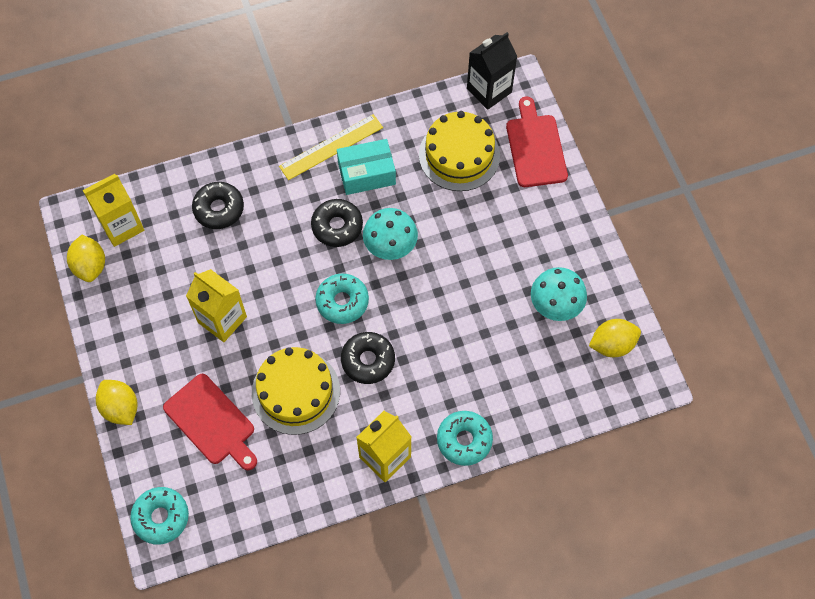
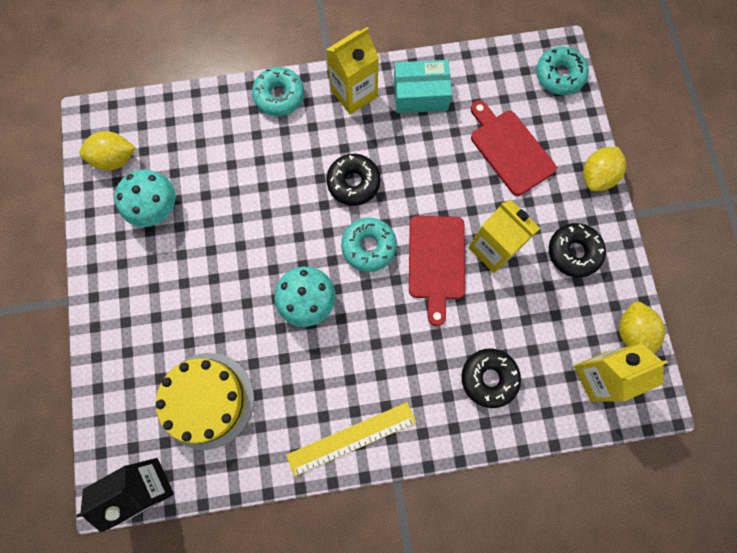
camera: 170 degrees left, 10 degrees up
(121, 408) = (596, 176): yellow lemon -> yellow lemon turned 60 degrees clockwise
(296, 392) = (427, 164): yellow cake -> none
(337, 226) = (360, 333): black donut -> black donut (573, 252)
(366, 173) = (317, 394): turquoise box -> turquoise box (420, 94)
(535, 147) = (117, 395): red cutting board -> red cutting board (436, 262)

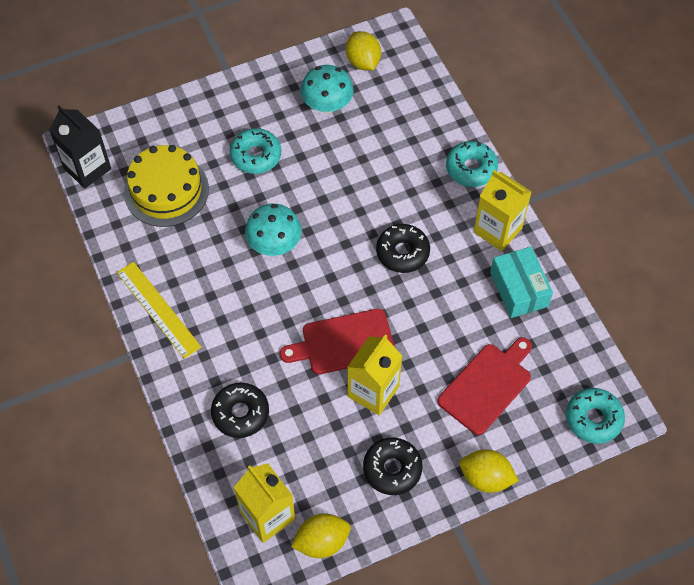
camera: 75 degrees right, 15 degrees down
(369, 247) = (341, 281): turquoise donut -> turquoise donut (256, 156)

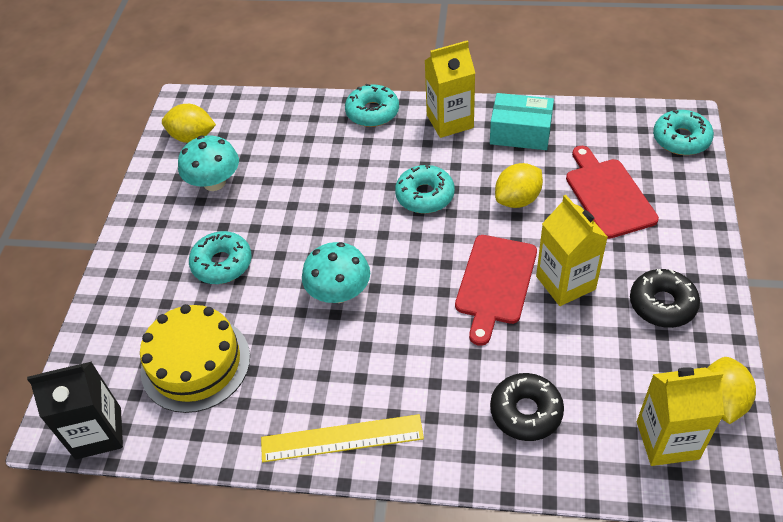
camera: 55 degrees left, 10 degrees down
(402, 252) = (425, 195): black donut -> turquoise donut
(486, 478) = (706, 236): yellow lemon -> yellow lemon (517, 199)

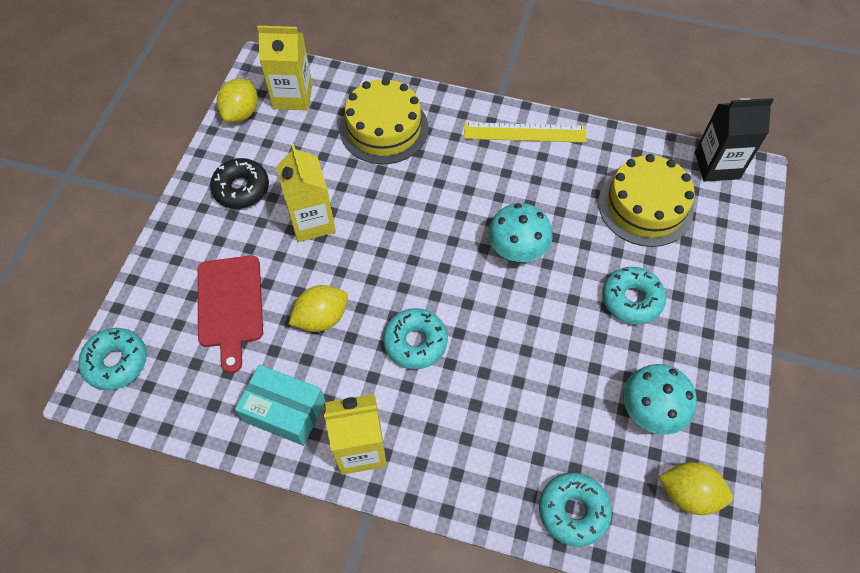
camera: 175 degrees left, 10 degrees up
(372, 112) = (453, 487): turquoise donut -> turquoise donut (573, 511)
(495, 283) = (374, 232): red cutting board -> none
(526, 412) = (384, 128): black donut -> yellow cake

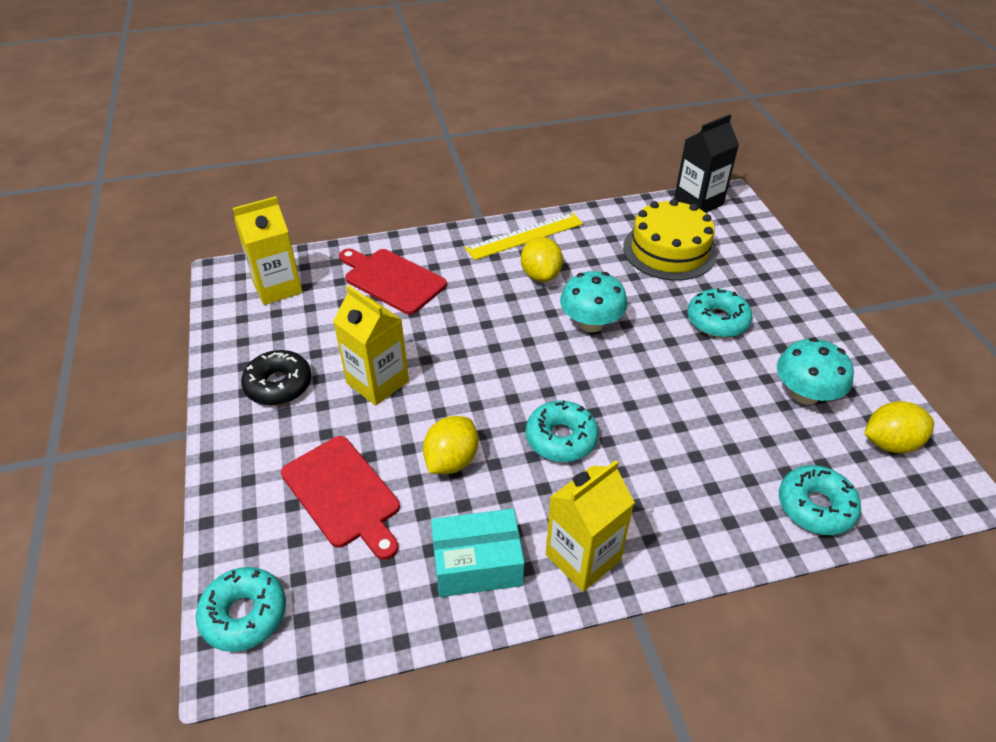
camera: 30 degrees left, 15 degrees down
(241, 113) = (231, 321): yellow lemon -> yellow lemon (540, 275)
(384, 128) = (392, 279): yellow cake -> red cutting board

